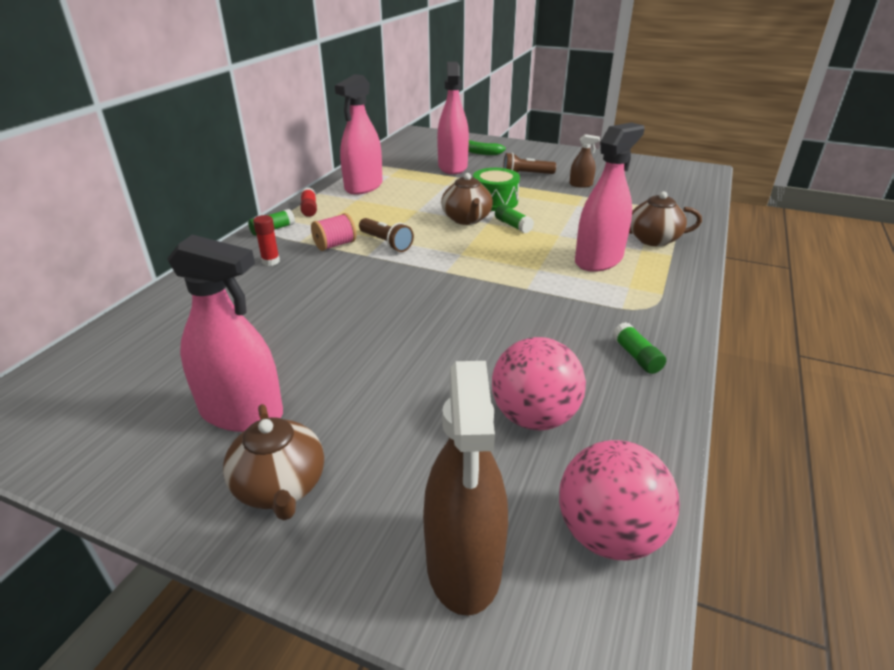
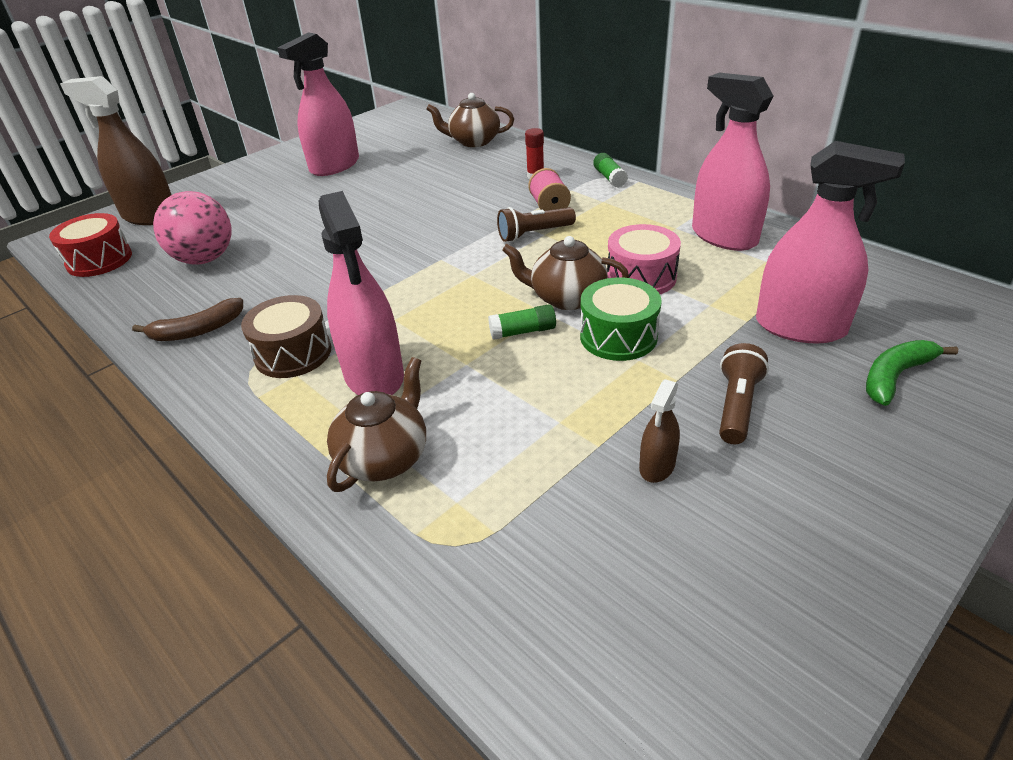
camera: 115 degrees right, 5 degrees up
(280, 487) = (261, 175): brown teapot -> brown teapot (474, 141)
(309, 209) = (658, 198): red glue stick -> none
(428, 203) = (641, 277): none -> pink drum
(608, 534) = (99, 260): pink ball -> red drum
(611, 296) = (293, 353): none -> brown drum
(636, 356) = (197, 330): green glue stick -> brown banana

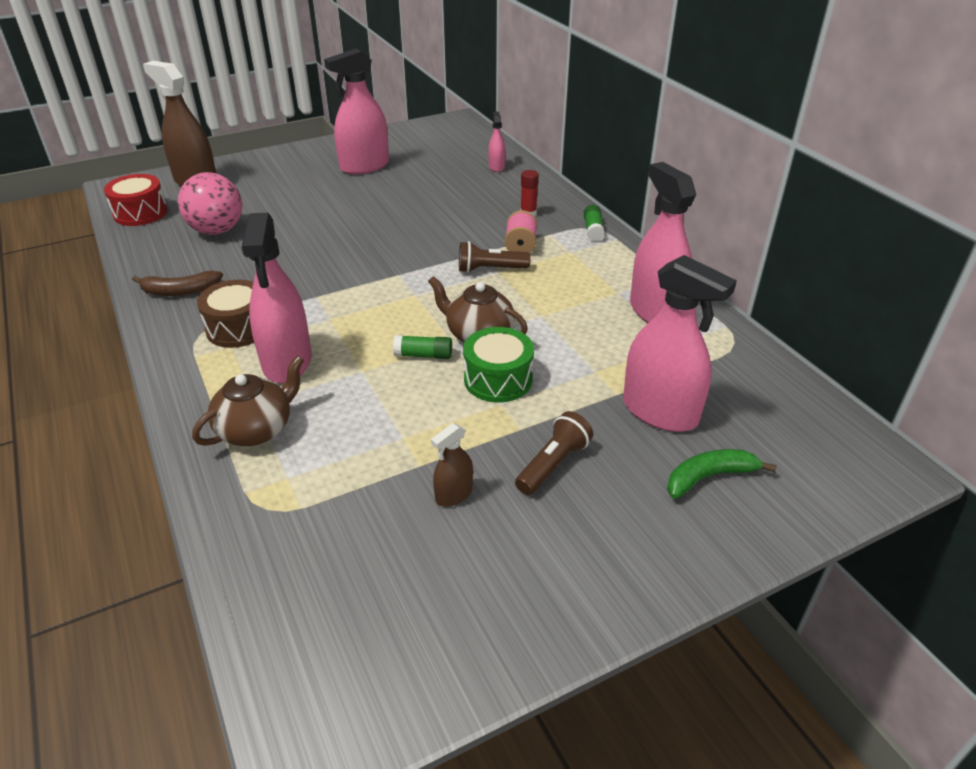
camera: 15 degrees right, 0 degrees up
(474, 141) = (496, 167): brown teapot -> pink spray bottle
(641, 277) = (554, 331): pink drum -> none

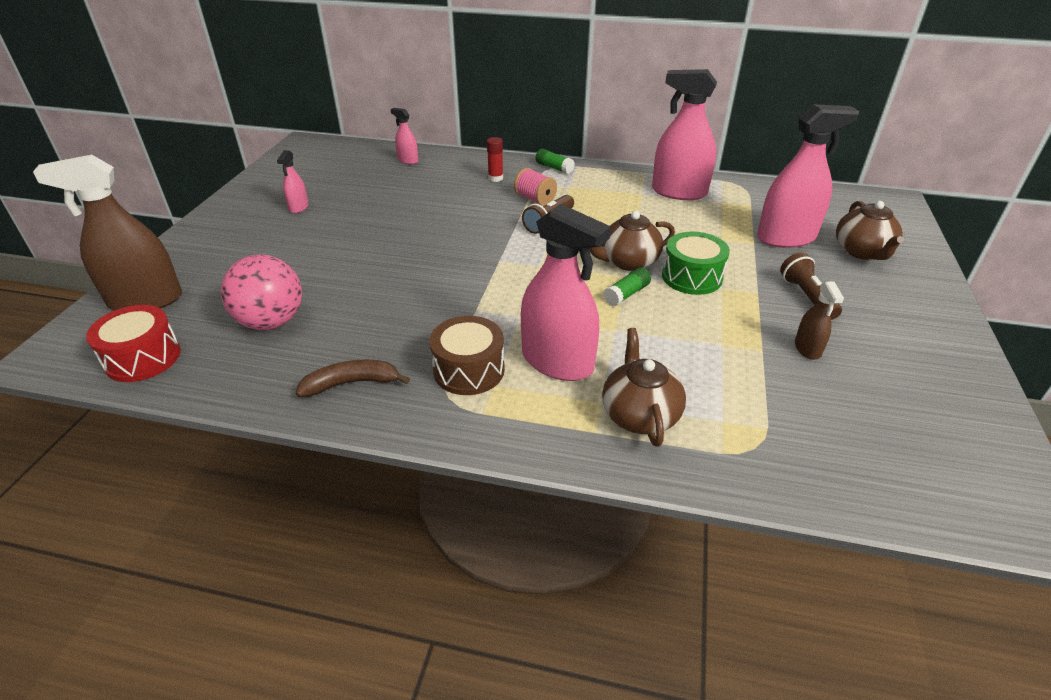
camera: 50 degrees left, 0 degrees up
(180, 291) = (351, 383): brown banana -> brown banana turned 135 degrees counterclockwise
(364, 166) = (298, 207): pink spray bottle -> pink spray bottle, size x0.48
(709, 477) = (862, 252): green banana -> brown teapot

